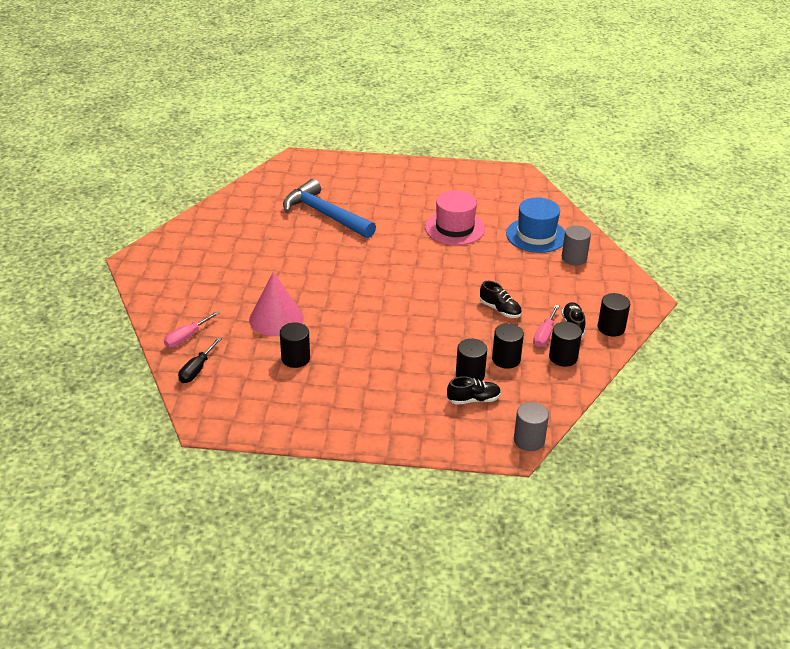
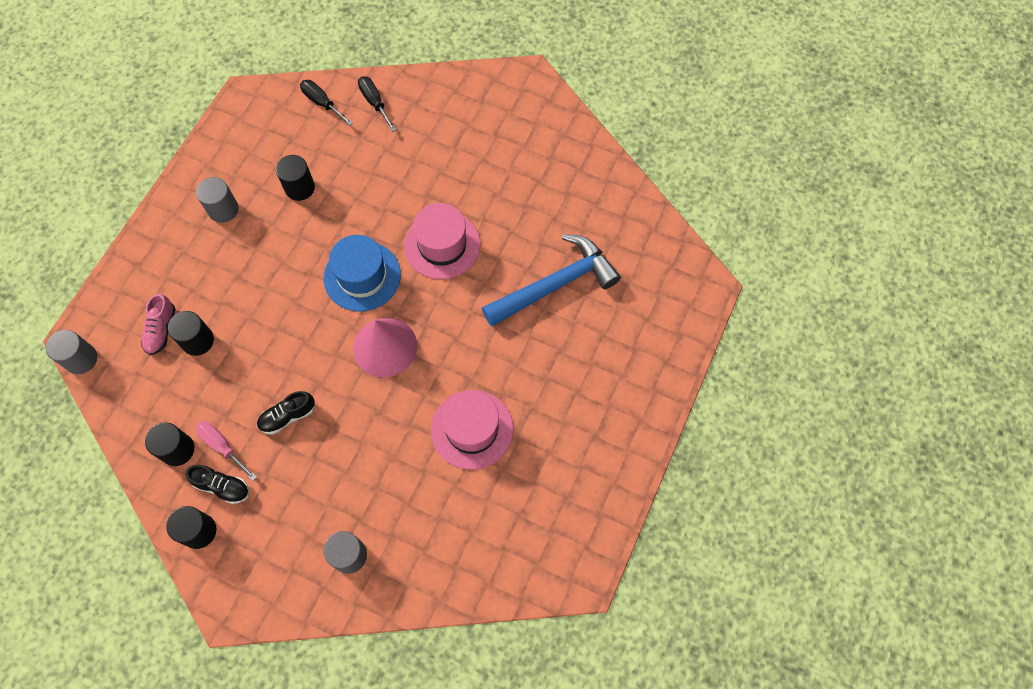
camera: 110 degrees right, 30 degrees up
(186, 337) = (375, 102): pink screwdriver -> black screwdriver
(276, 318) = (371, 185): pink cone -> pink cone (385, 347)
(316, 270) = (442, 245): none -> pink hat
(338, 399) = (223, 209): none -> grey cylinder
(473, 400) = (161, 330): black shoe -> pink shoe
(506, 359) = (203, 387): black cylinder -> none
(536, 235) = (418, 529): blue hat -> blue hat (362, 276)

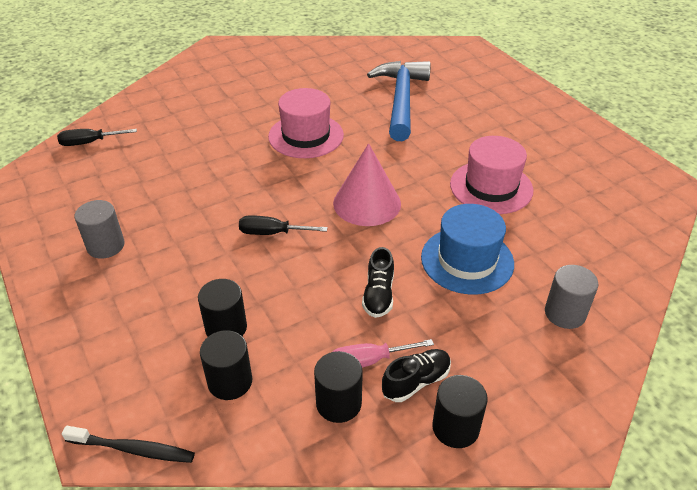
camera: 55 degrees left, 25 degrees down
(81, 359) = (133, 449): grey cylinder -> black toothbrush
(161, 330) = (180, 353): pink shoe -> none
(300, 188) = (151, 188): black cylinder -> black cylinder (230, 381)
(362, 276) = (284, 188): blue hat -> blue hat (467, 260)
(375, 102) = (132, 117): black screwdriver -> black screwdriver (272, 233)

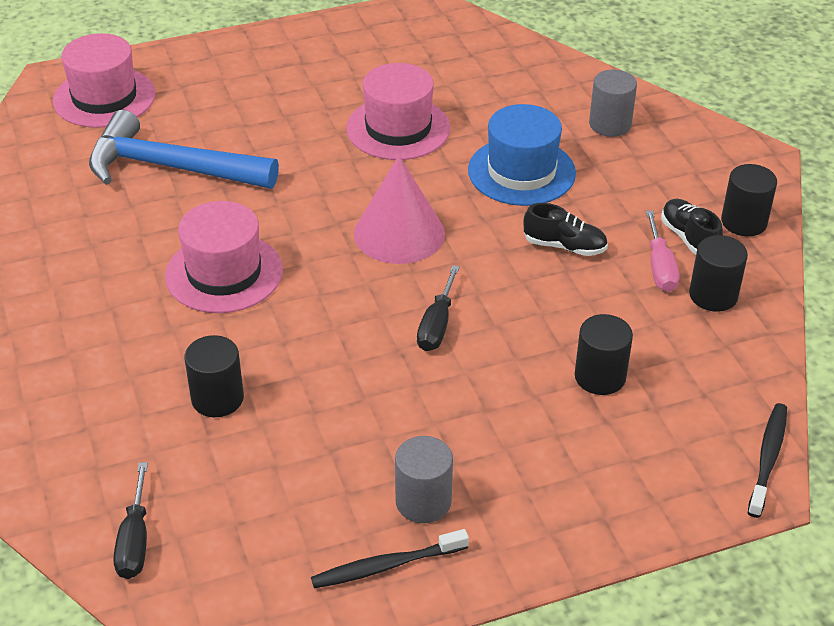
camera: 80 degrees left, 0 degrees up
(55, 236) = (386, 566): none -> black toothbrush
(230, 381) = (680, 376): black cylinder -> black cylinder (217, 398)
(460, 65) = (104, 97): none -> pink hat

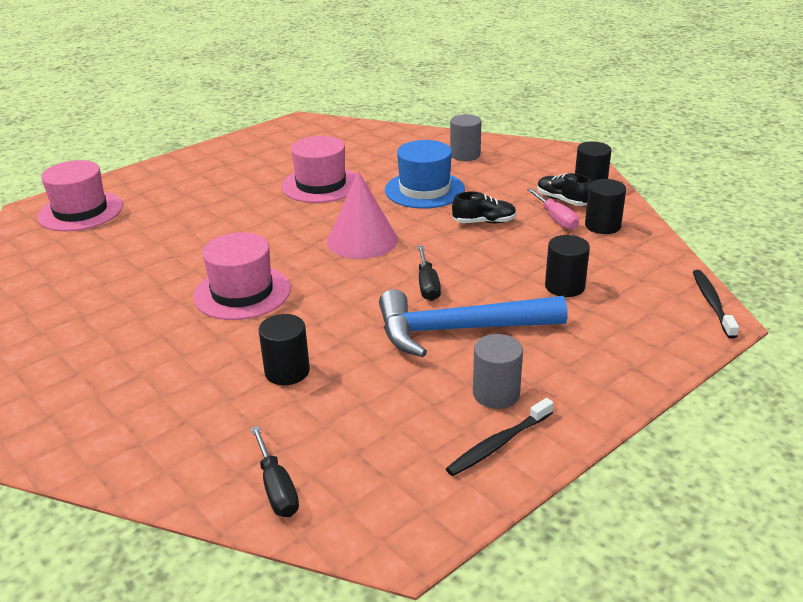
camera: 20 degrees left, 10 degrees down
(170, 168) = (159, 240): blue hammer -> blue hammer (458, 330)

